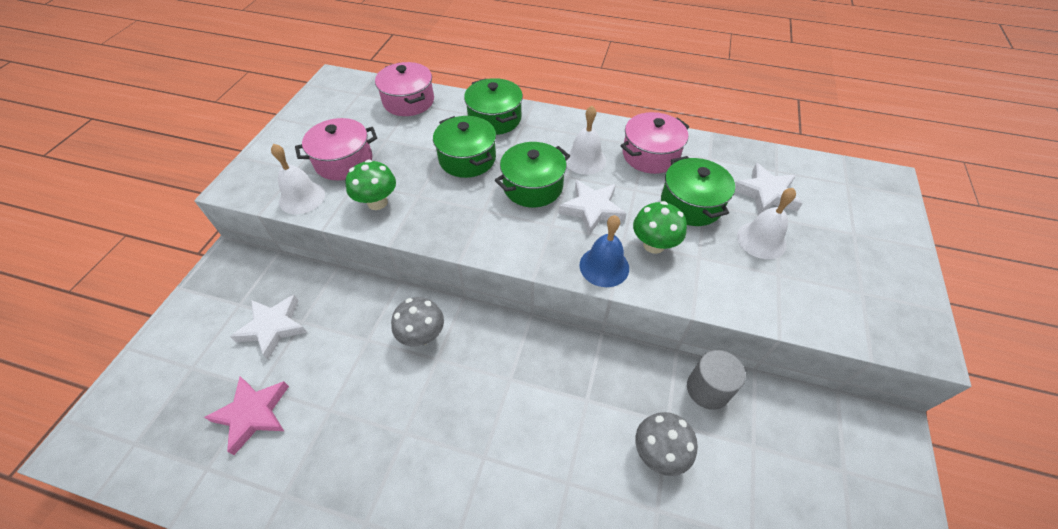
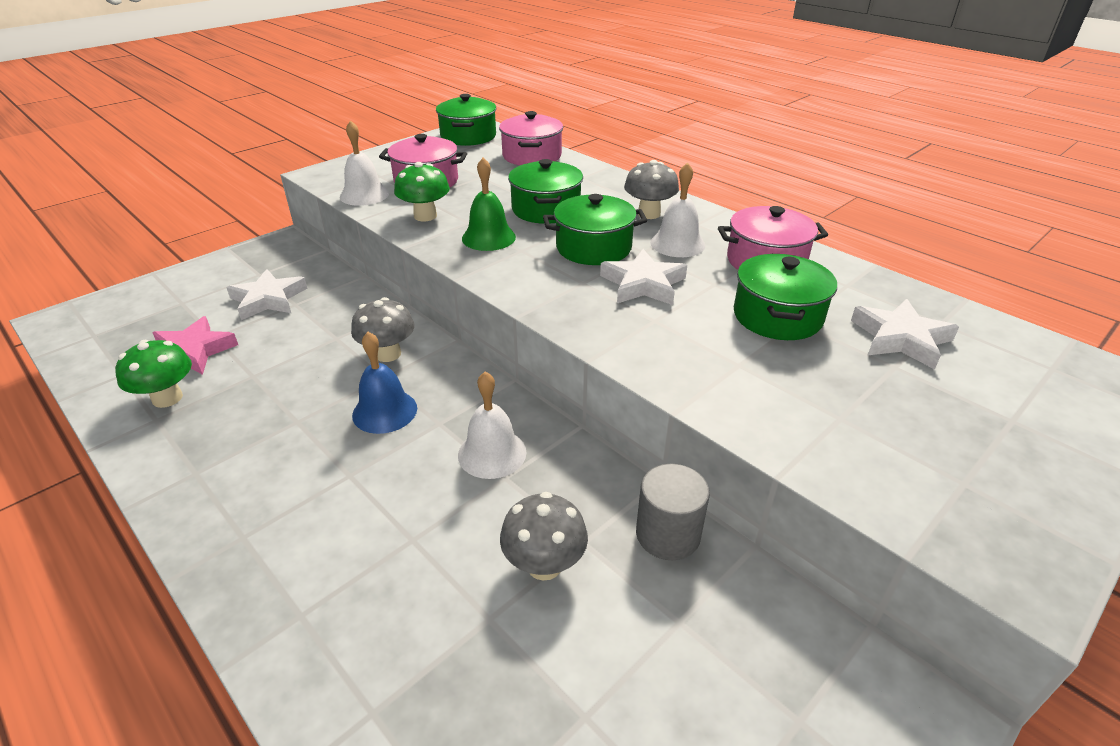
camera: 30 degrees right, 15 degrees down
(448, 206) = (488, 237): none -> green bell
(495, 119) = (607, 188): green pot -> green pot (468, 136)
(544, 136) = (649, 214): none -> grey mushroom
(604, 266) = (607, 333): blue bell -> blue bell (385, 411)
(653, 245) = (689, 335): green mushroom -> green mushroom (167, 398)
(761, 240) = (847, 378): white bell -> white bell (492, 453)

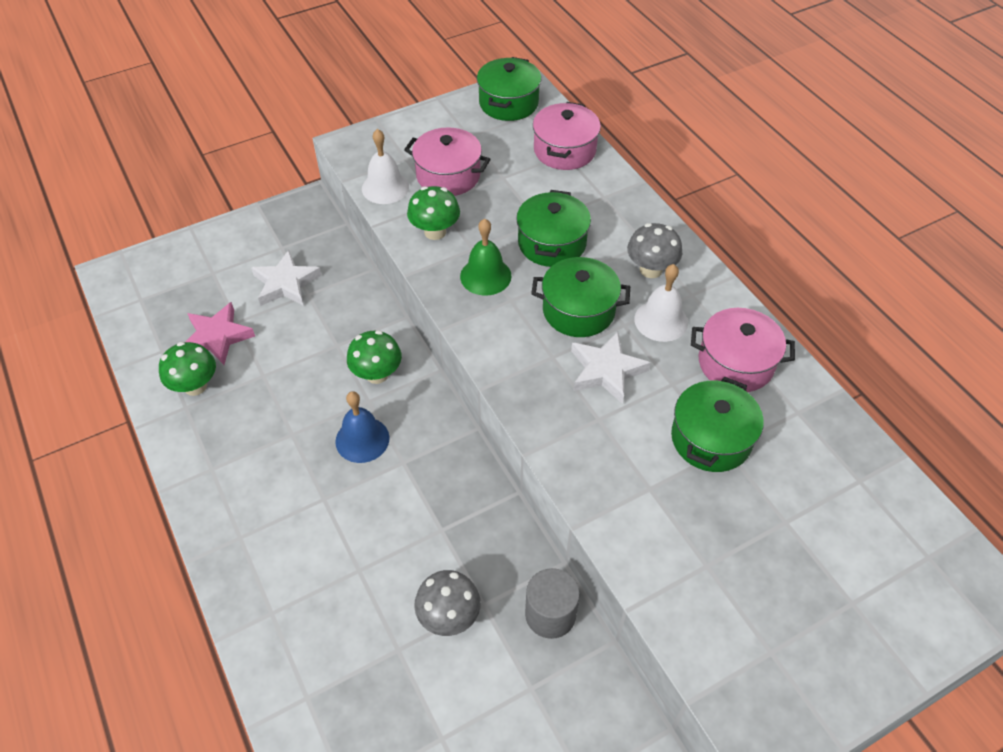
camera: 15 degrees right, 15 degrees up
(388, 354) = (377, 374): grey mushroom -> green mushroom
(492, 453) = (437, 503): white bell -> none
(901, 338) = (810, 491): white star -> none

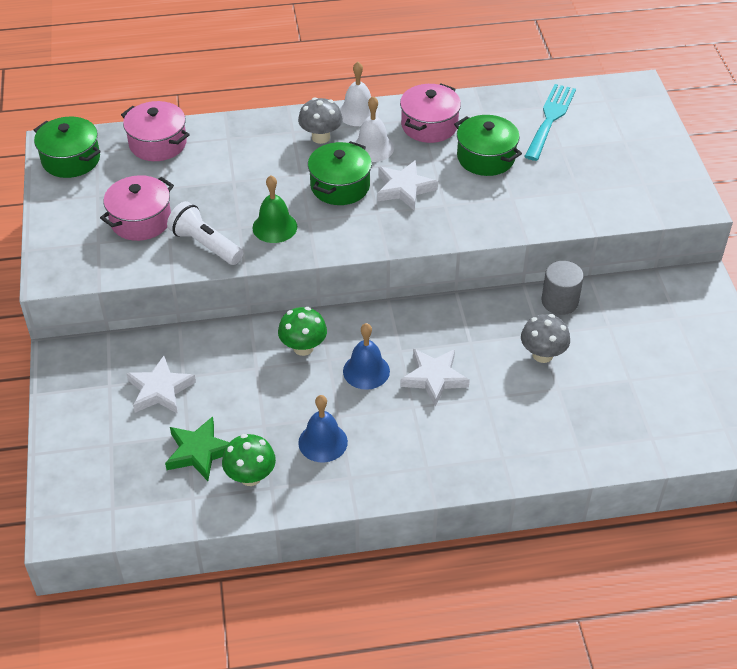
camera: 70 degrees left, 5 degrees down
(217, 337) = (199, 452): pink star -> green star
(253, 431) = (323, 442): none -> blue bell
(372, 508) = (434, 378): none -> white star
(385, 187) = (128, 264): white bell -> white bell (358, 113)
(435, 232) = (205, 245): green mushroom -> white flashlight
(552, 243) = (261, 181): green pot -> none
(837, 494) = (550, 119): none -> turquoise fork

